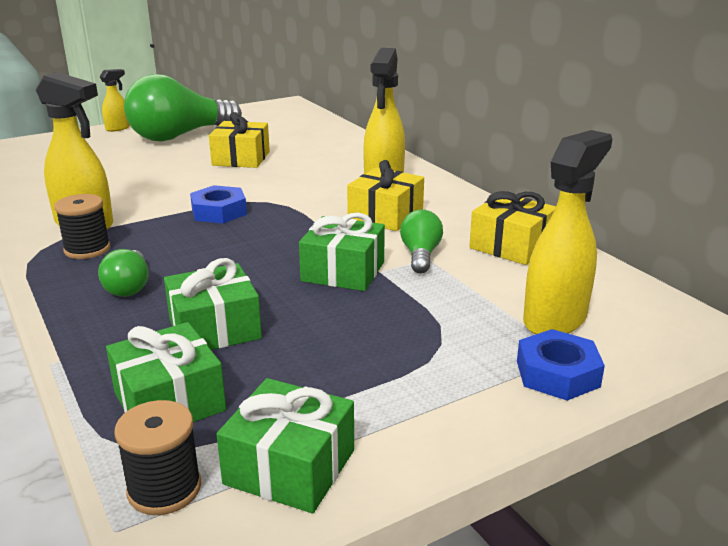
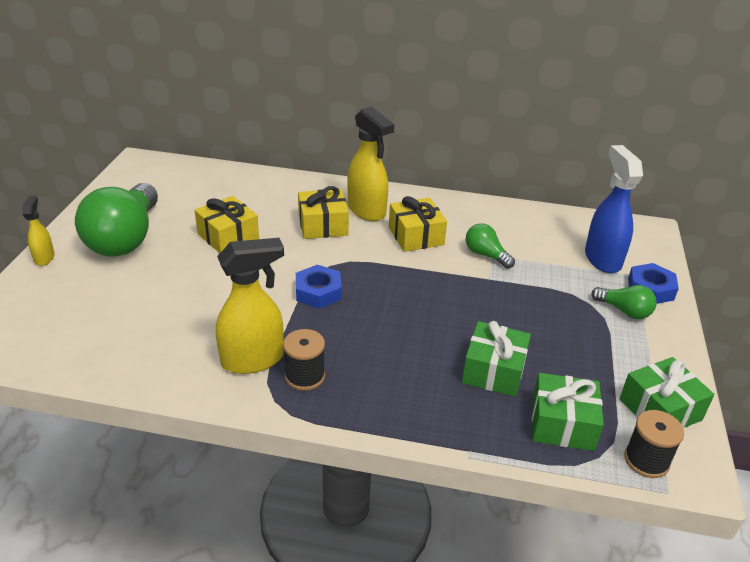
camera: 50 degrees left, 10 degrees up
(129, 287) = (394, 381): green light bulb -> green light bulb (624, 311)
(343, 271) = (474, 291): green gift -> none
(511, 246) = (510, 222): yellow gift -> yellow gift (323, 225)
(555, 319) = (602, 259): yellow spray bottle -> blue spray bottle

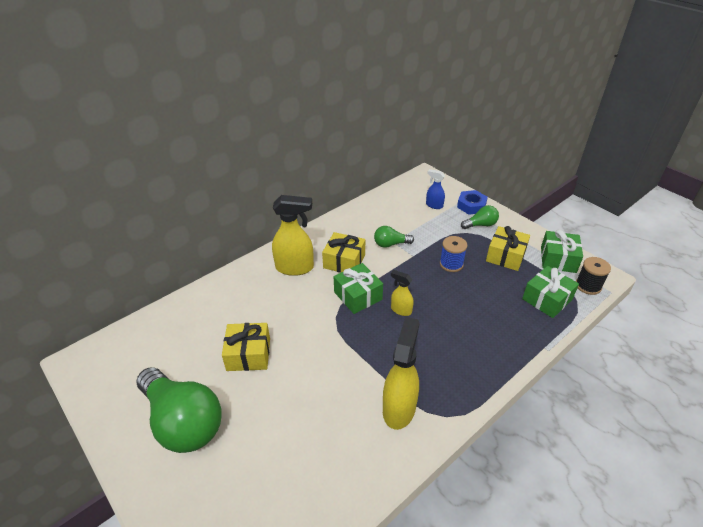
camera: 50 degrees left, 5 degrees up
(44, 258) = (149, 495): yellow spray bottle -> yellow spray bottle (401, 310)
(305, 376) = (435, 388): black spool -> none
(318, 292) = (357, 338): blue nut -> none
(323, 225) = (288, 297): yellow gift -> yellow gift (505, 256)
(494, 371) = (490, 300): green gift -> green gift (358, 296)
(515, 314) = (451, 264): none -> blue spool
(602, 259) = (434, 205): blue spray bottle -> blue spray bottle, size x0.54

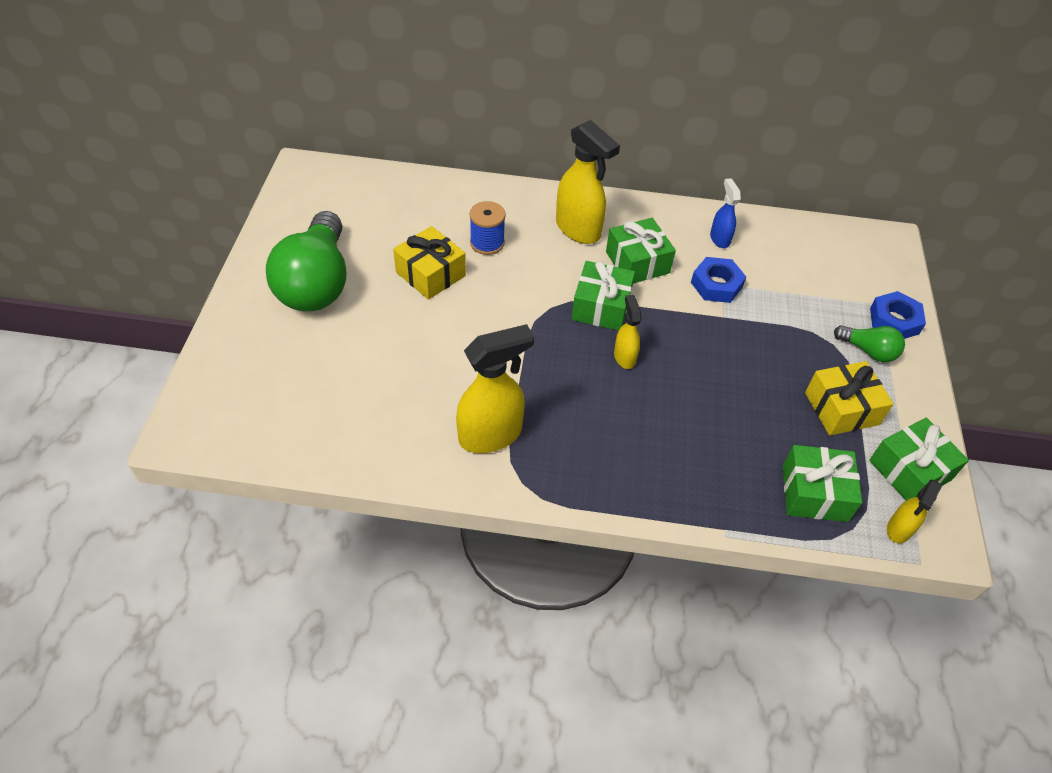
camera: 45 degrees right, 10 degrees up
(344, 261) = (637, 262): yellow gift -> green gift
(390, 244) = (716, 285): green light bulb -> blue nut
(434, 205) = (841, 283): blue spray bottle -> blue spray bottle (719, 239)
(451, 264) = (755, 361): blue spool -> blue spool (487, 243)
(588, 286) = (899, 529): black spool -> yellow spray bottle

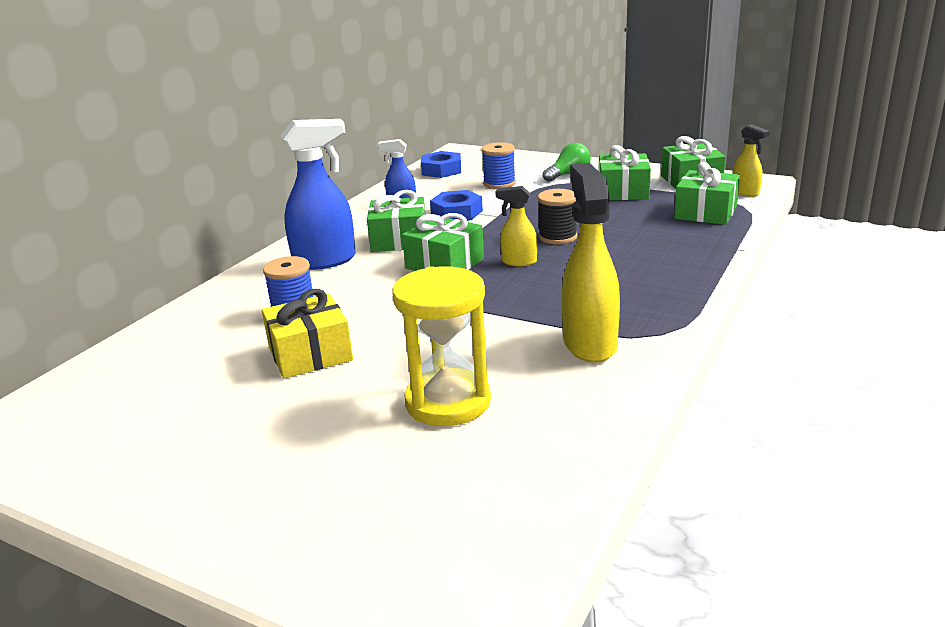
camera: 65 degrees left, 25 degrees down
(316, 283) = (243, 448): green light bulb -> none
(388, 367) = (448, 402): none -> yellow hourglass
(578, 229) = (326, 260): yellow spray bottle -> blue spray bottle
(691, 374) = (557, 237): none -> black spool
(810, 298) = (499, 183): none -> blue spool
(841, 408) = (623, 191): yellow gift -> green gift
(894, 321) = (543, 163): blue nut -> blue nut (441, 170)

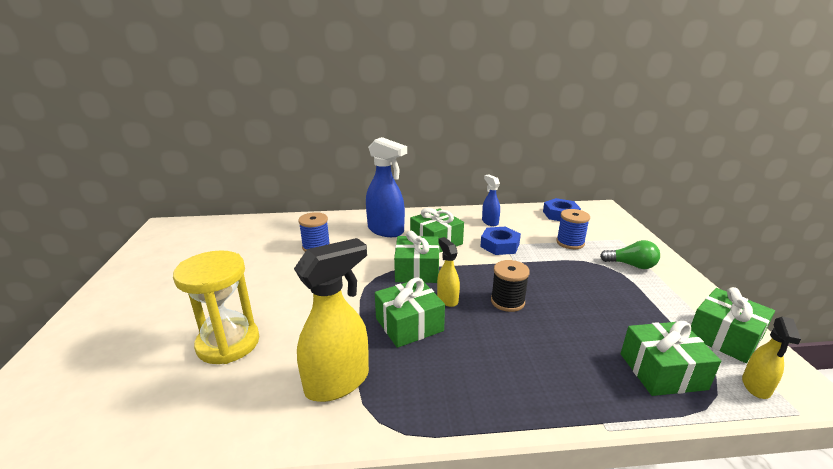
camera: 55 degrees right, 0 degrees up
(310, 354) = (270, 271): yellow gift -> none
(623, 191) = (639, 304): green gift -> green gift (409, 324)

